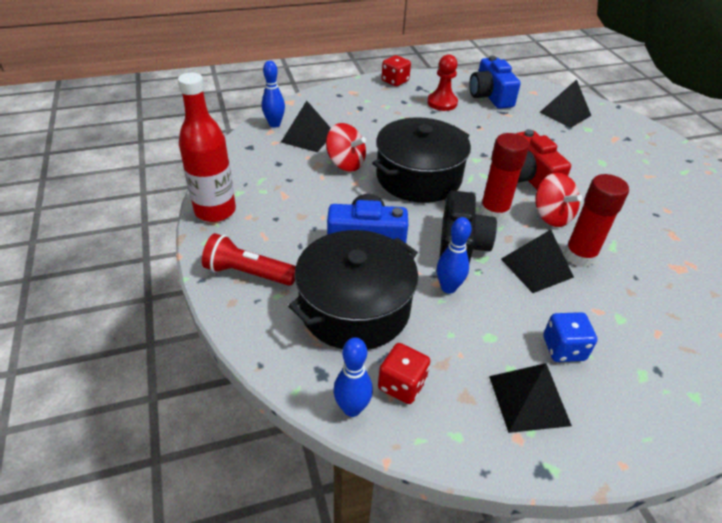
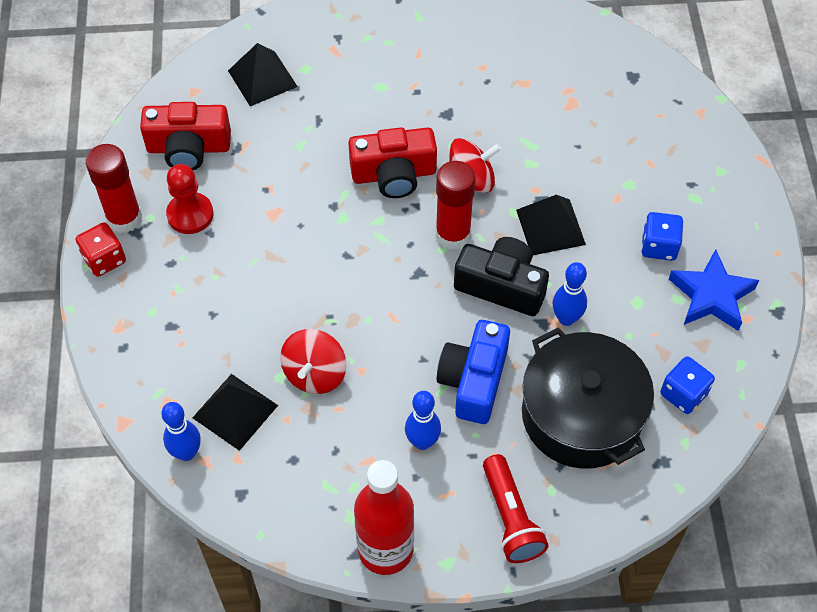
camera: 75 degrees left, 15 degrees up
(248, 273) = (511, 518): red flashlight -> red flashlight turned 45 degrees counterclockwise
(345, 163) = (315, 374): red spinning top -> red spinning top turned 150 degrees clockwise
(352, 408) = (705, 442): blue bowling pin -> blue bowling pin (422, 442)
(402, 384) = (683, 394): red dice -> blue dice
(418, 177) = (366, 294): black pot -> none
(490, 96) = (188, 148): blue camera -> red camera
(529, 400) = (711, 296): black pyramid -> blue star
(579, 256) = (540, 181): red glue stick -> red glue stick (124, 218)

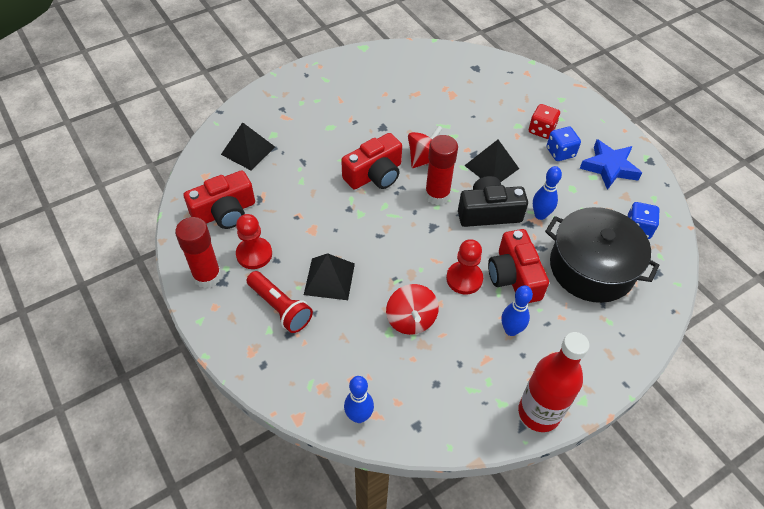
camera: 30 degrees left, 5 degrees down
(104, 259) = (210, 310): red dice -> red dice (541, 130)
(235, 411) = (374, 370): black pyramid -> black pyramid (329, 279)
(411, 355) = (464, 279): none -> red pawn
(474, 380) = (514, 277): blue camera -> red camera
(511, 518) = (599, 351): red flashlight -> red flashlight (280, 308)

